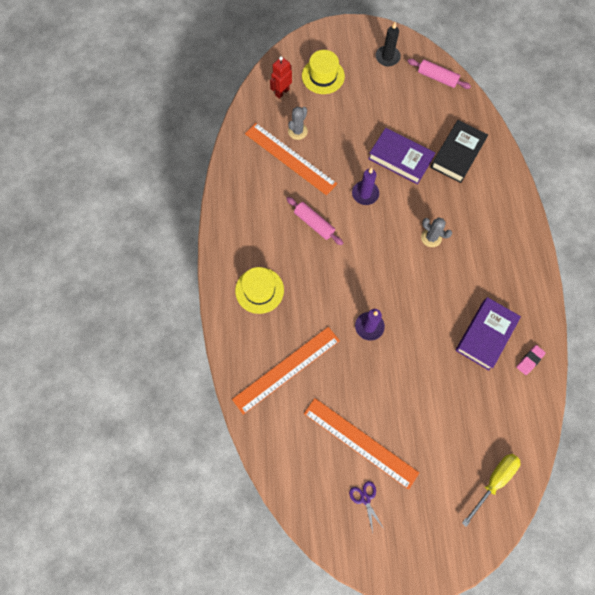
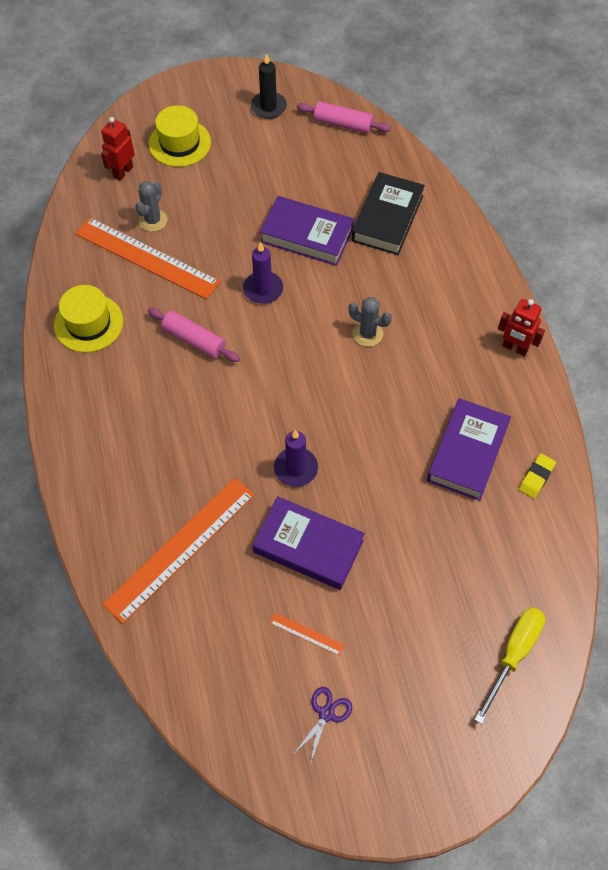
camera: 10 degrees left, 10 degrees down
(259, 290) = (125, 444): yellow hat -> yellow hat (88, 323)
(360, 442) = (306, 634): orange ruler -> orange ruler, size x0.40
(365, 499) = (326, 714): purple scissors -> purple scissors turned 60 degrees clockwise
(370, 382) = (308, 546): none -> purple book
(529, 360) = (536, 477): pink eraser -> yellow eraser
(530, 264) = (515, 348): none -> red robot

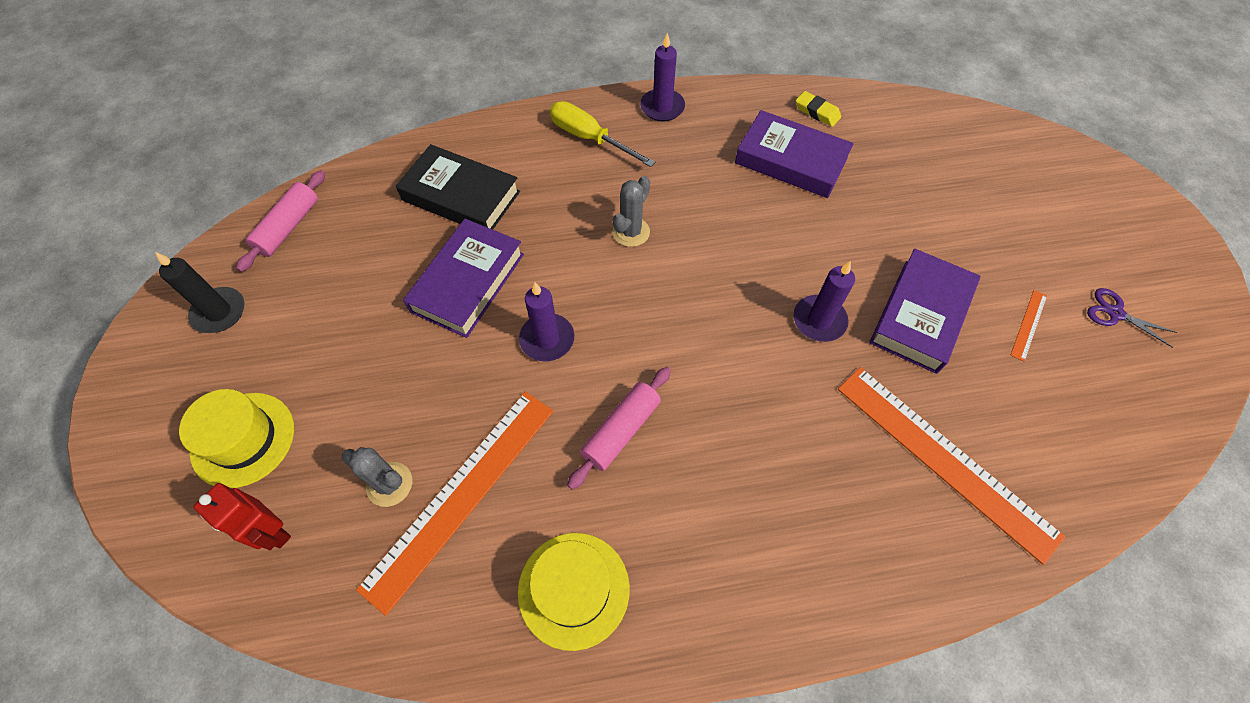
camera: 85 degrees left, 0 degrees up
(513, 654) = (1010, 154): yellow screwdriver -> yellow screwdriver (589, 138)
(515, 348) = (662, 107): red robot -> purple candle

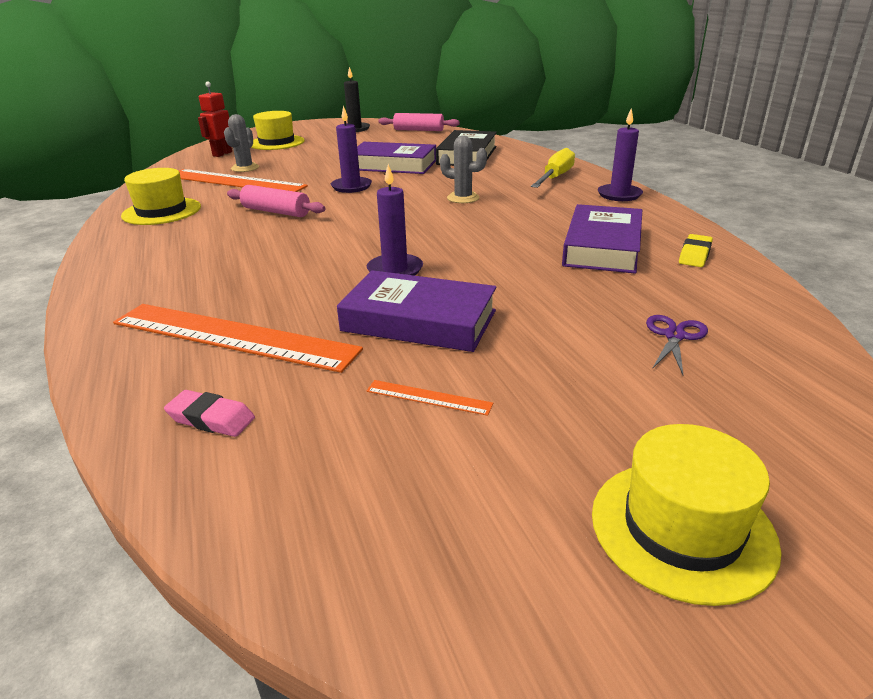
camera: 80 degrees right, 30 degrees down
(944, 459) = (233, 336): orange ruler -> orange ruler turned 75 degrees clockwise
(1065, 464) = (211, 419): none -> pink eraser
(1115, 313) = (480, 489): purple scissors -> purple scissors (674, 336)
(1130, 238) = (682, 528): none -> yellow hat

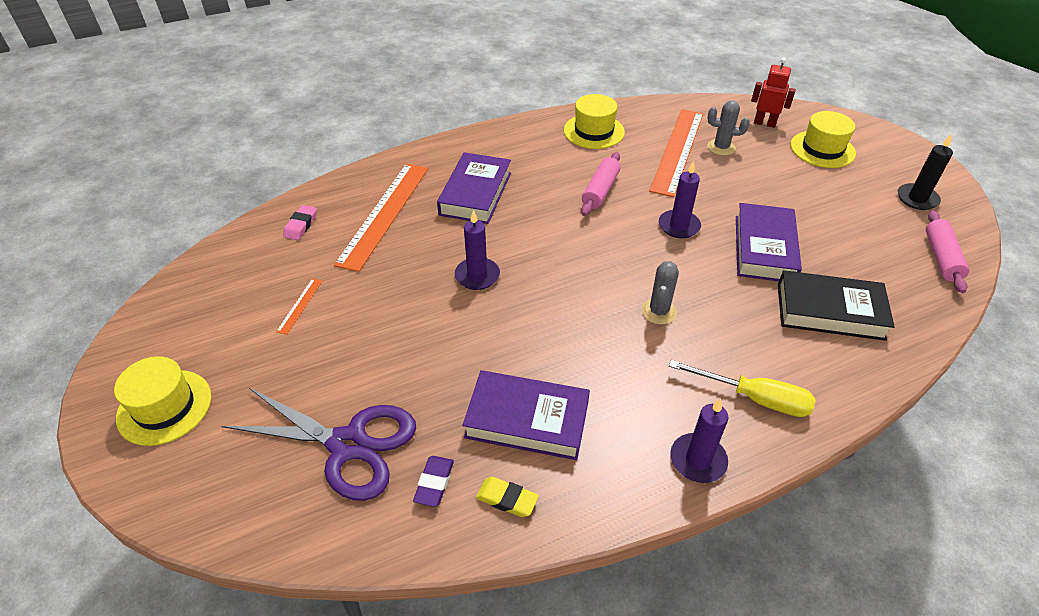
camera: 85 degrees right, 15 degrees up
(419, 321) = (392, 295): purple book -> purple book (475, 193)
(674, 336) = (348, 444): purple scissors -> purple scissors, size x2.28
(697, 286) = (434, 483): none -> purple eraser

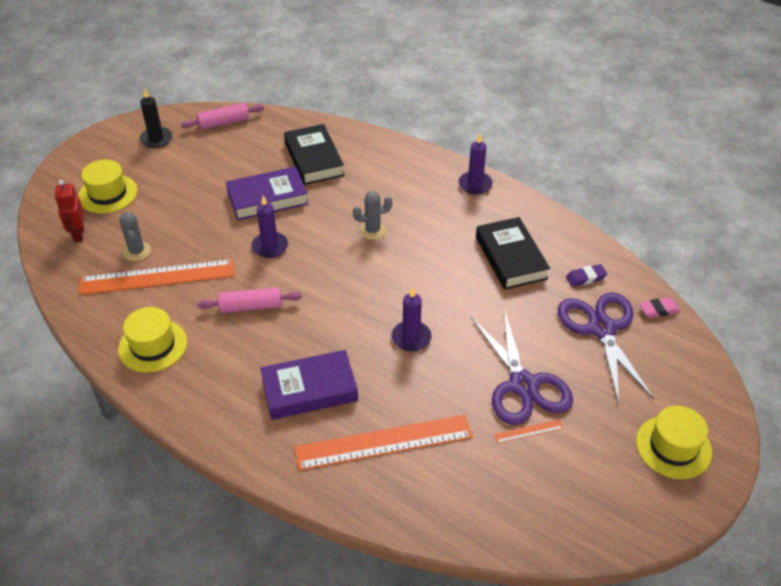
camera: 120 degrees left, 0 degrees up
(301, 225) = (445, 499): pink eraser -> pink eraser (659, 310)
(348, 329) = (523, 385): none -> purple scissors
(507, 499) = (566, 245): yellow eraser -> none
(527, 420) = (511, 258): purple book -> black book
(754, 398) = (413, 174): yellow screwdriver -> none

